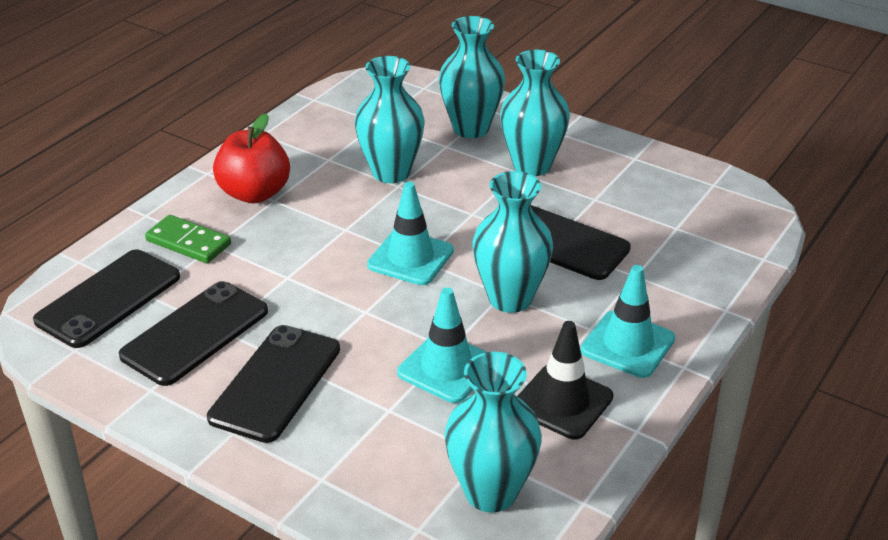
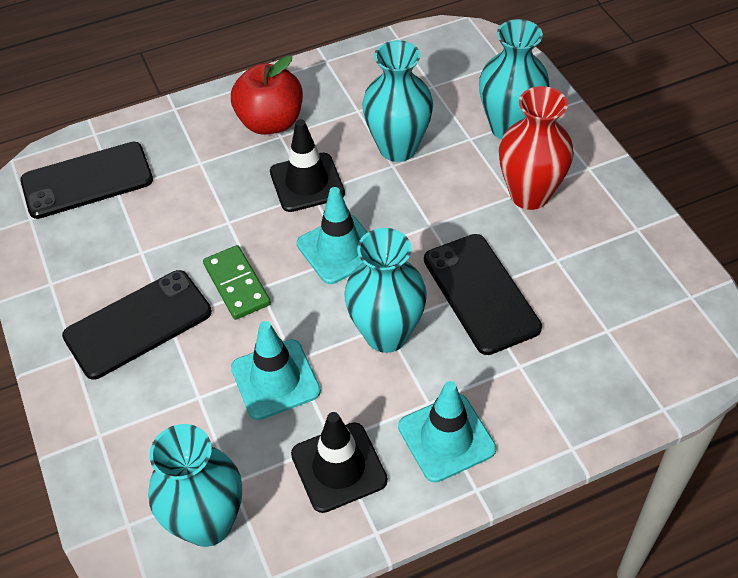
camera: 35 degrees right, 15 degrees up
(188, 242) = (183, 151): green domino -> green domino (236, 284)
(195, 333) = (120, 245): black phone -> none
(333, 223) = (307, 182): none -> black traffic cone
(532, 165) = (529, 195): turquoise vase -> red vase

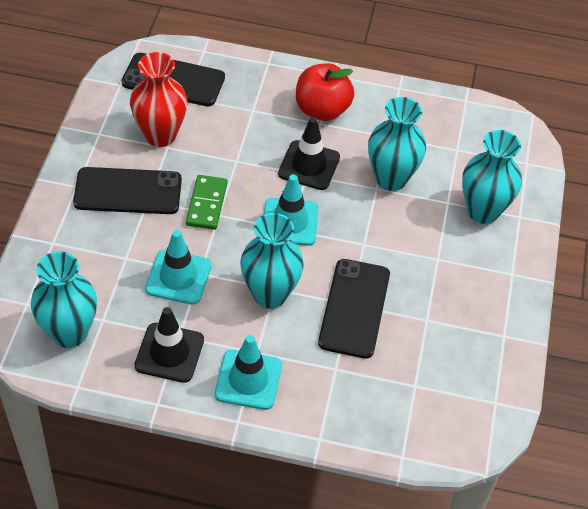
camera: 30 degrees right, 0 degrees up
(529, 195) = (451, 266): red vase -> red vase (160, 135)

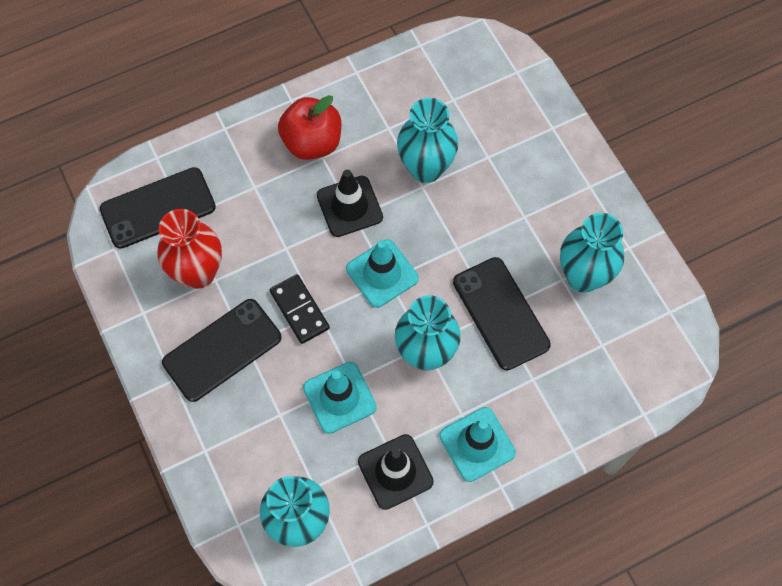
camera: 35 degrees left, 15 degrees up
(206, 204) = (299, 310): green domino -> black domino
(483, 211) = (521, 144): turquoise vase -> turquoise vase (583, 276)

